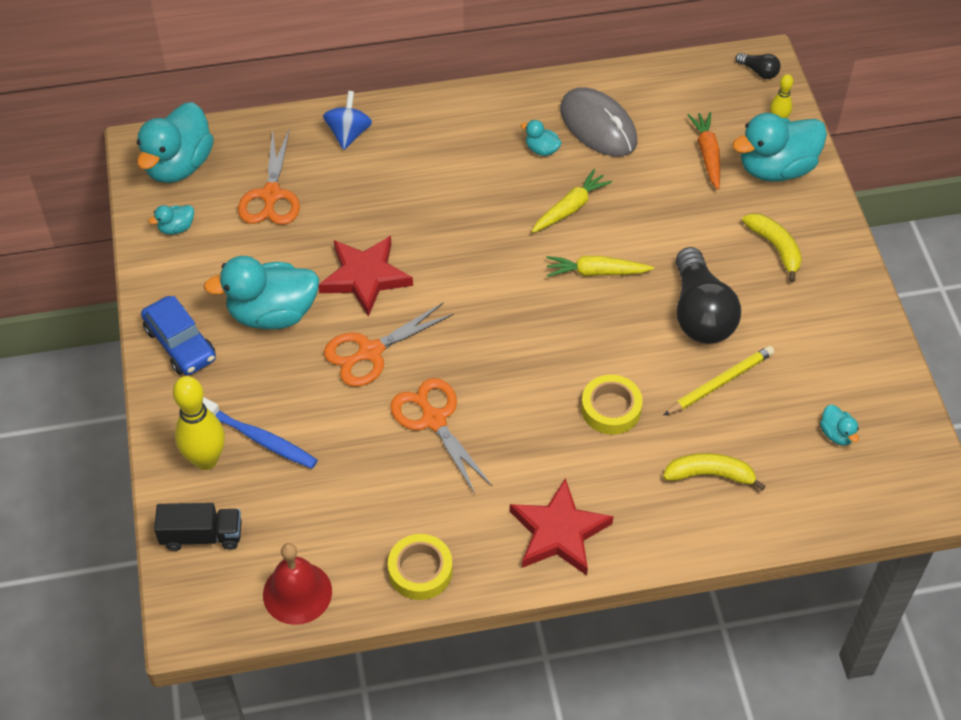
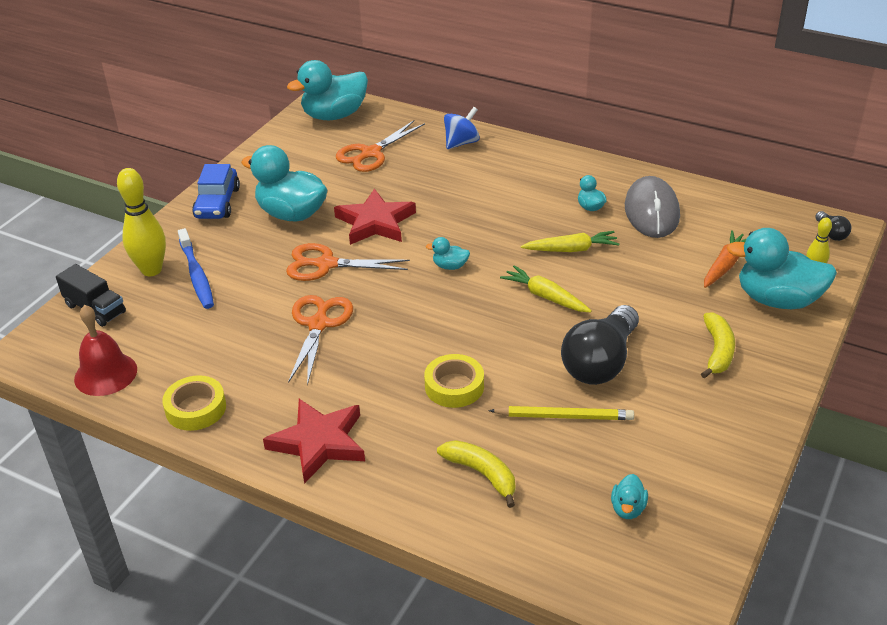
camera: 40 degrees right, 15 degrees down
(176, 228) = (292, 145): turquoise duck -> turquoise duck (450, 266)

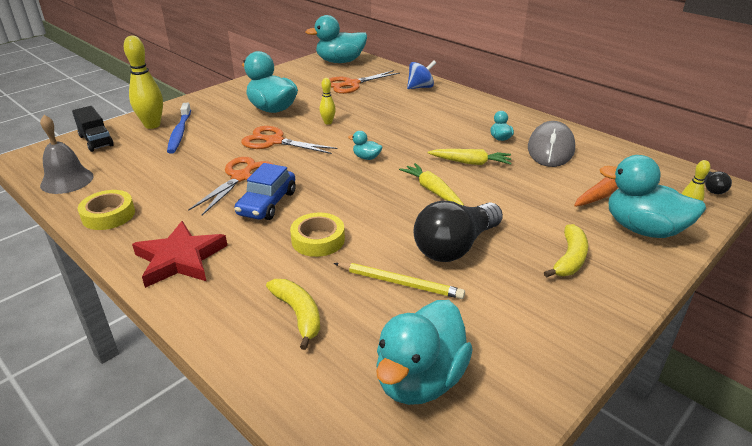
camera: 15 degrees right, 5 degrees down
(105, 374) = (67, 180): red bell -> grey bell
(217, 203) = (226, 96): blue car -> blue car (267, 203)
(375, 222) = (328, 122): red star -> yellow bowling pin
(628, 508) = (419, 379): turquoise duck -> turquoise duck, size x2.28

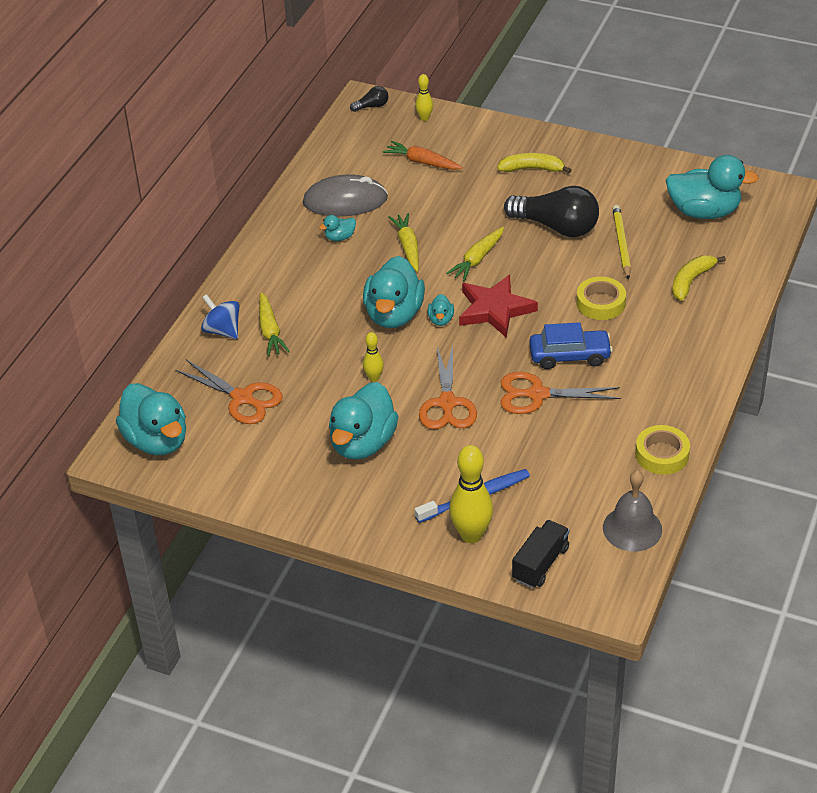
camera: 110 degrees left, 10 degrees up
(180, 259) = (682, 371): red star -> red star (494, 309)
(408, 100) = (270, 331): none -> yellow carrot
(643, 229) = (465, 138): turquoise duck -> turquoise duck (394, 314)

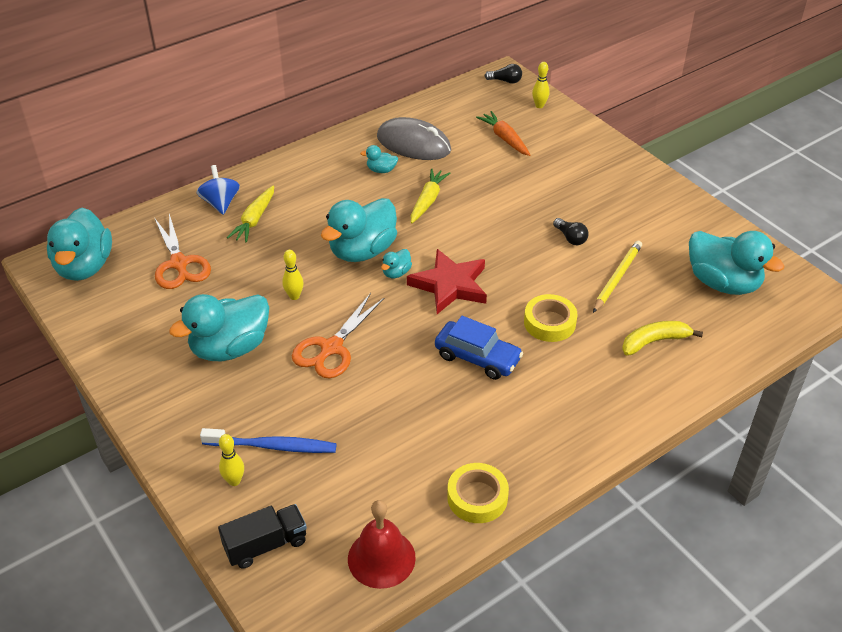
camera: 30 degrees right, 0 degrees up
(471, 535) = (234, 481): yellow bowling pin -> yellow bowling pin, size x0.53
(477, 259) = (475, 236): yellow carrot -> none
(532, 169) = (593, 181): yellow banana -> none
(537, 395) = (415, 379): orange scissors -> none
(556, 227) = (570, 238): black light bulb -> black light bulb, size x0.44
(632, 528) = (381, 558): grey bell -> red bell

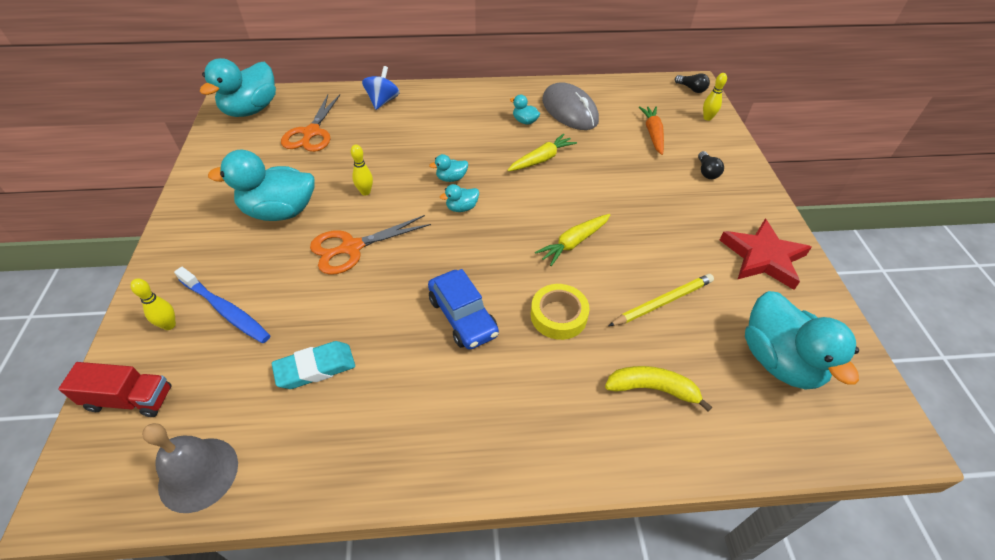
camera: 30 degrees right, 5 degrees up
(254, 220) = (394, 122): yellow carrot -> yellow carrot (573, 243)
(265, 545) = (130, 399): black truck -> red truck
(362, 251) = (451, 178): turquoise duck -> turquoise duck, size x0.44
(381, 558) = (198, 474): red bell -> grey bell
(397, 448) = (315, 368): none -> turquoise eraser
(450, 285) = (497, 238): red star -> red star (763, 257)
(477, 497) = (336, 462): yellow tape -> none
(570, 238) = (645, 243): black light bulb -> black light bulb (706, 172)

